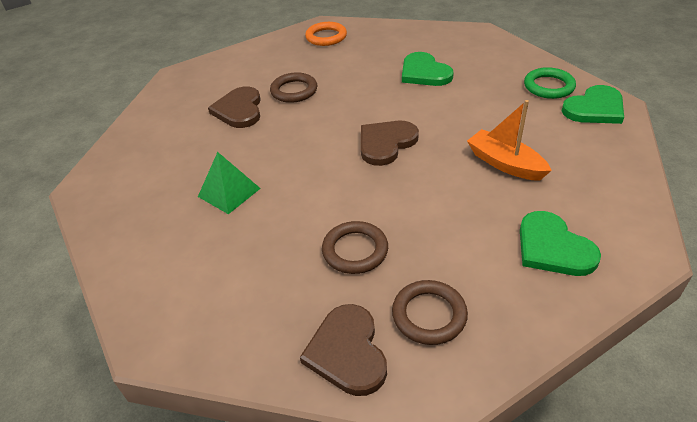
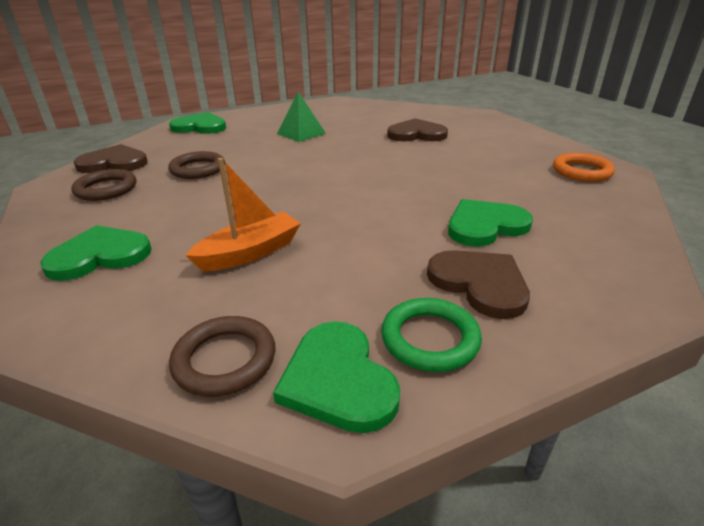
camera: 95 degrees right, 10 degrees down
(187, 309) = (200, 127): none -> green heart
(294, 91) = (447, 153): brown ring -> brown ring (225, 360)
(386, 143) = (331, 189): brown heart -> brown heart (479, 284)

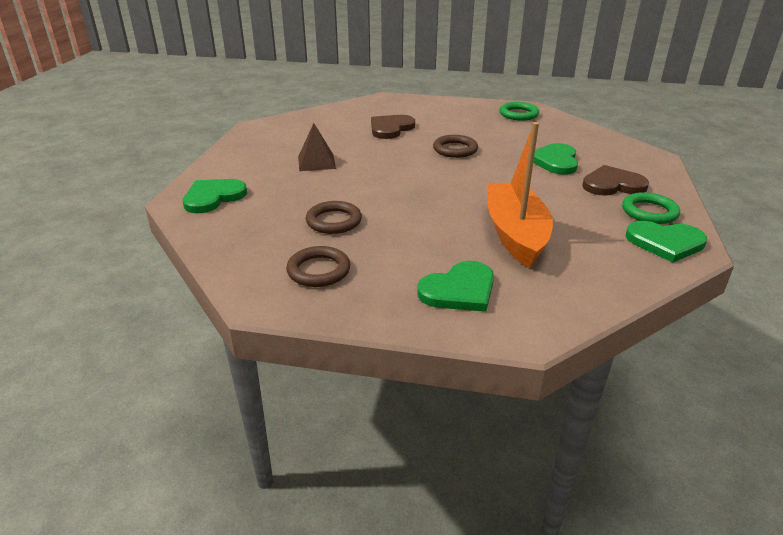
camera: 55 degrees left, 0 degrees up
(100, 256) = (459, 290): green heart -> green heart turned 135 degrees counterclockwise
(114, 163) = (250, 257): brown heart -> none
(225, 360) = (629, 268): brown ring -> brown ring (455, 149)
(250, 252) = (515, 234): orange boat -> orange boat, size x1.56
(301, 133) = (316, 162): green pyramid -> brown pyramid
(581, 171) = (518, 114): orange ring -> green ring

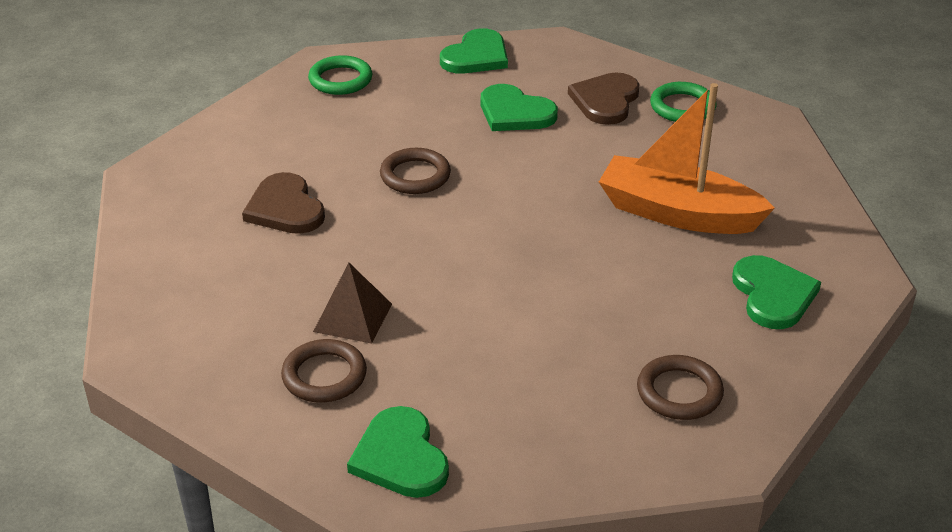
camera: 65 degrees left, 5 degrees up
(334, 221) = (559, 347): brown ring -> brown ring (324, 376)
(665, 242) = (748, 127): green heart -> green heart (476, 56)

